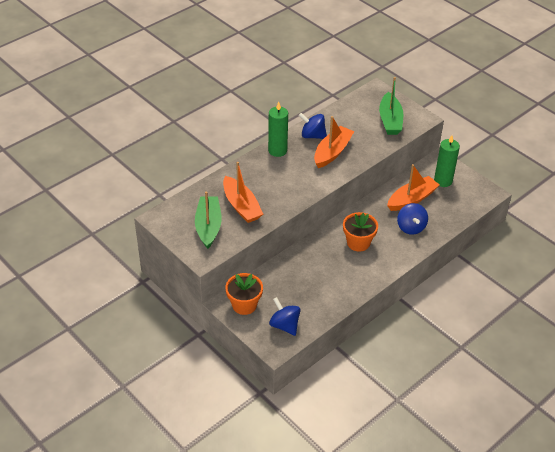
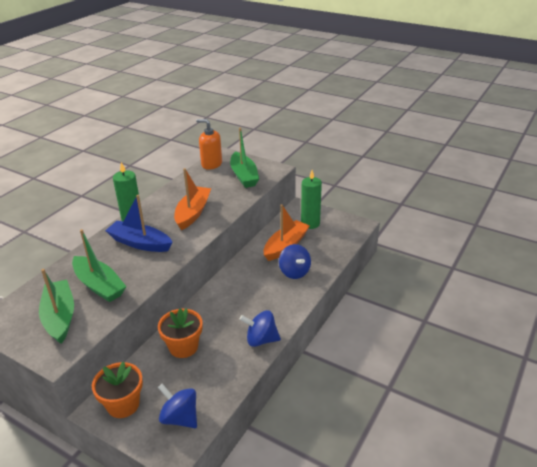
camera: 15 degrees left, 10 degrees down
(241, 206) = (99, 285): orange boat -> green boat
(280, 173) = (140, 243): none -> blue boat
(312, 135) = (168, 202): blue spinning top -> blue spinning top (261, 340)
(358, 243) = (243, 300): orange flower pot -> orange flower pot (183, 347)
(362, 99) = (211, 164): none -> orange soap dispenser

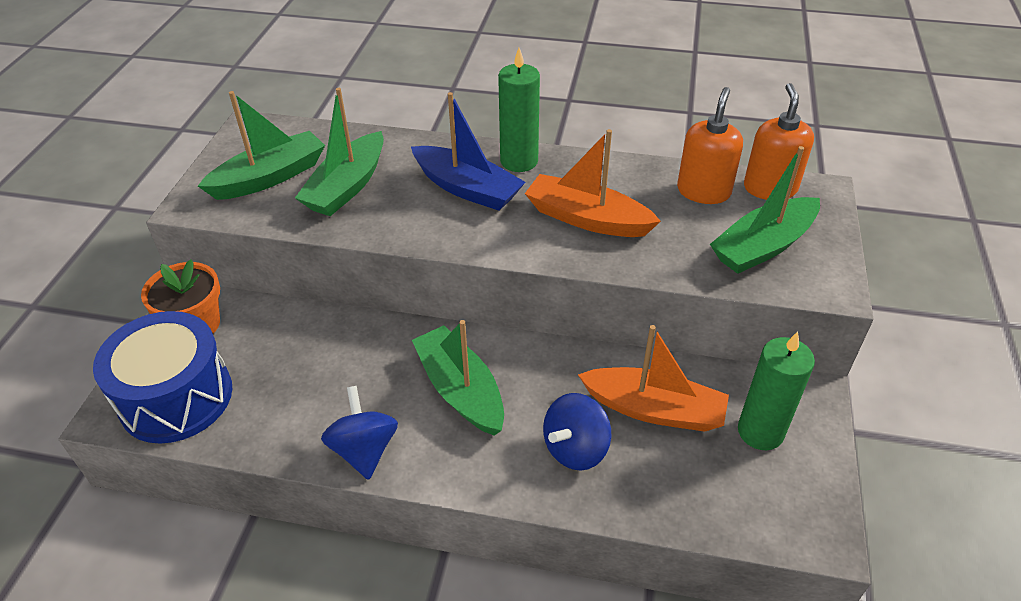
camera: 70 degrees right, 10 degrees up
(140, 243) = (467, 188): blue boat -> blue boat turned 120 degrees clockwise
(180, 418) = (176, 397): blue spinning top -> blue drum
(183, 347) = (322, 349): orange flower pot -> none
(193, 213) = (587, 219): orange boat -> orange boat turned 150 degrees counterclockwise
(200, 179) = (703, 191): none -> orange soap dispenser
(243, 300) = (460, 390): none -> green boat

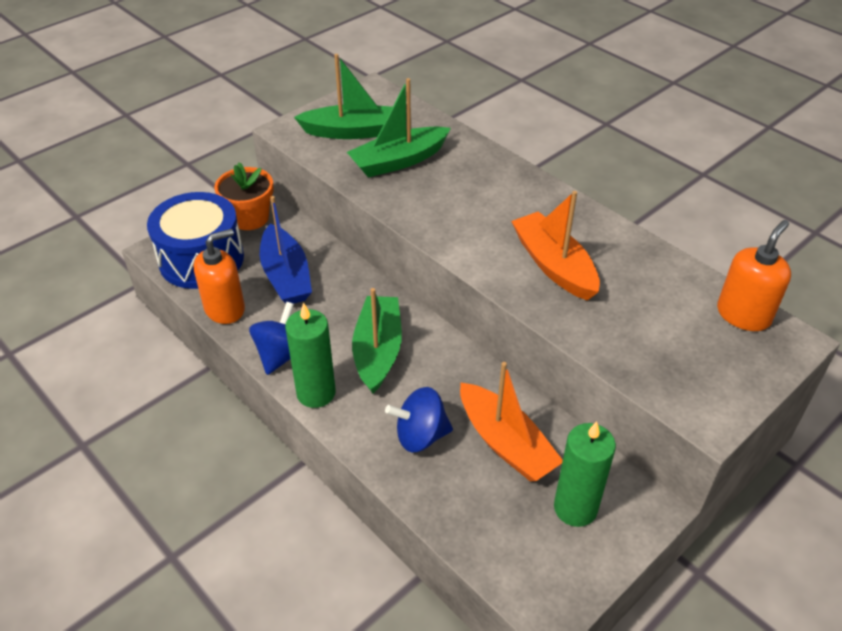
camera: 35 degrees right, 0 degrees up
(467, 188) = (483, 200): blue boat -> blue boat (286, 276)
(519, 161) = (544, 197): green candle -> green candle (316, 393)
(703, 191) = (677, 289): orange soap dispenser -> orange soap dispenser (225, 309)
(763, 246) = (682, 358): green boat -> none

